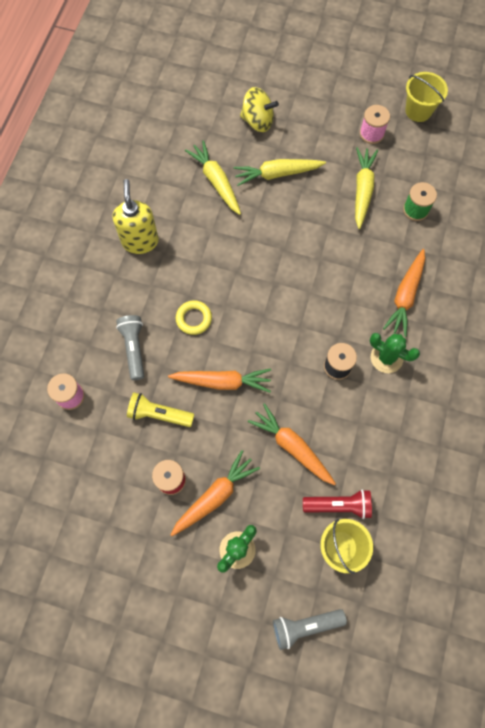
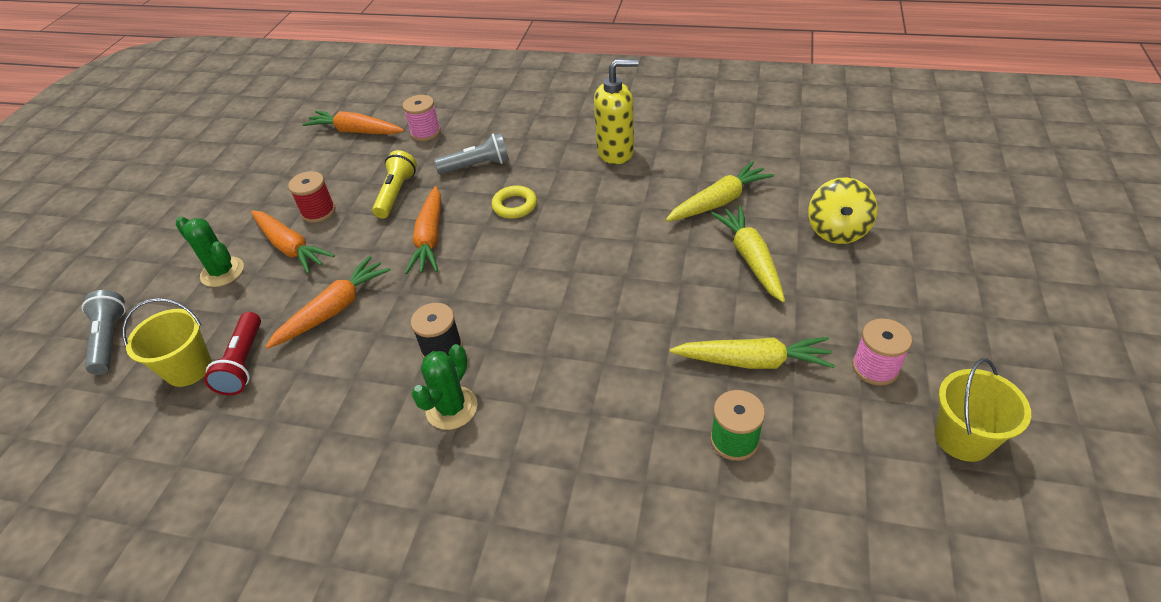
camera: 90 degrees right, 25 degrees down
(405, 296) = (560, 430): orange carrot -> orange carrot (356, 131)

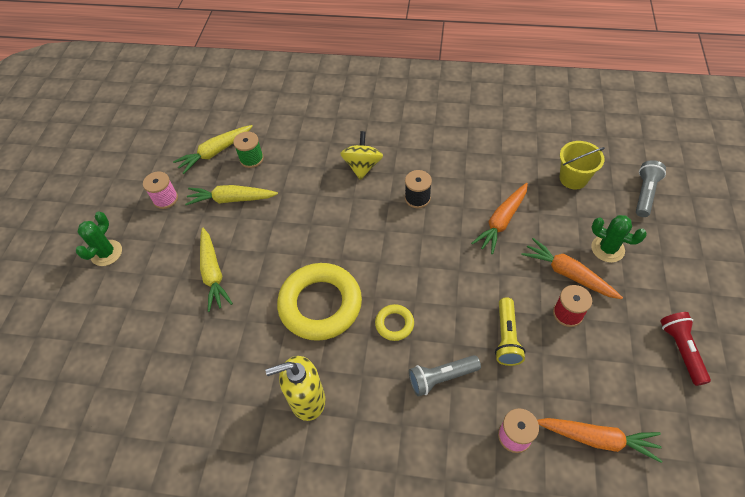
camera: 175 degrees right, 10 degrees up
(110, 340) = (644, 194): grey flashlight -> grey flashlight turned 135 degrees counterclockwise
(244, 363) = (540, 183): red flashlight -> red flashlight (681, 350)
(430, 238) = (456, 286): orange carrot -> none
(451, 408) = (401, 165): green cactus -> green cactus (106, 253)
(601, 224) = (320, 305): none -> yellow ring
(719, 201) = (223, 331): yellow carrot -> yellow carrot (215, 152)
(837, 230) = (142, 302): yellow spinning top -> yellow spinning top (362, 166)
(963, 438) = (141, 166): yellow bucket -> none

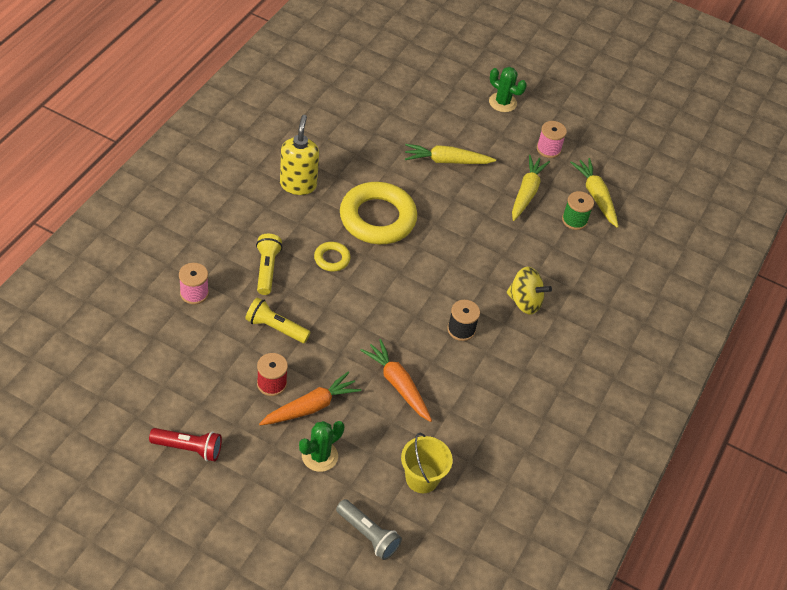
camera: 100 degrees right, 5 degrees down
(441, 378) = (267, 269): grey flashlight -> yellow flashlight
(597, 439) = (159, 343): orange carrot -> none

